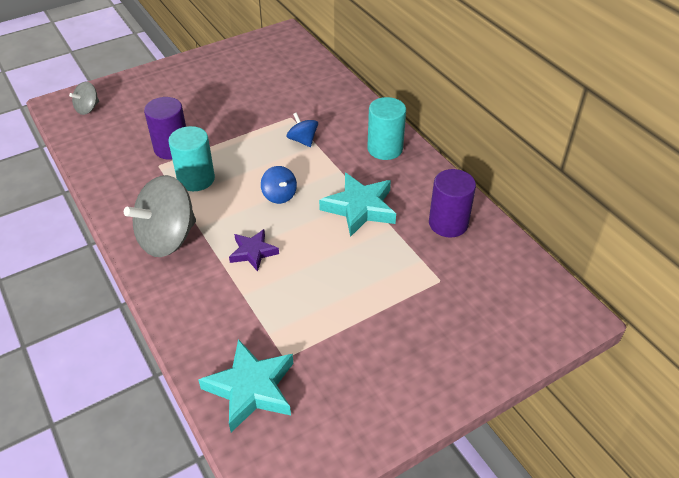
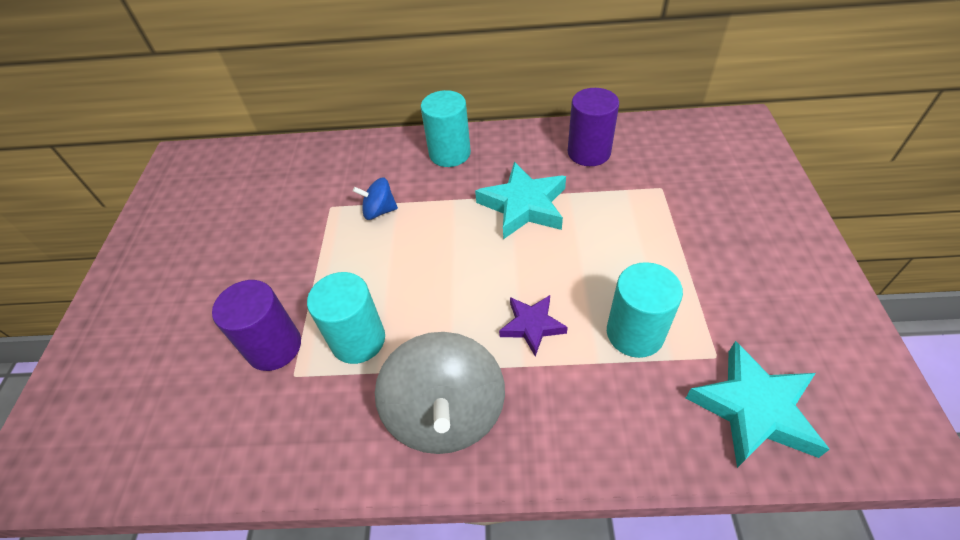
camera: 55 degrees left, 5 degrees up
(88, 108) = (79, 430): grey spinning top -> none
(278, 307) = (635, 333): none -> turquoise cylinder
(279, 195) = (453, 265): blue spinning top -> none

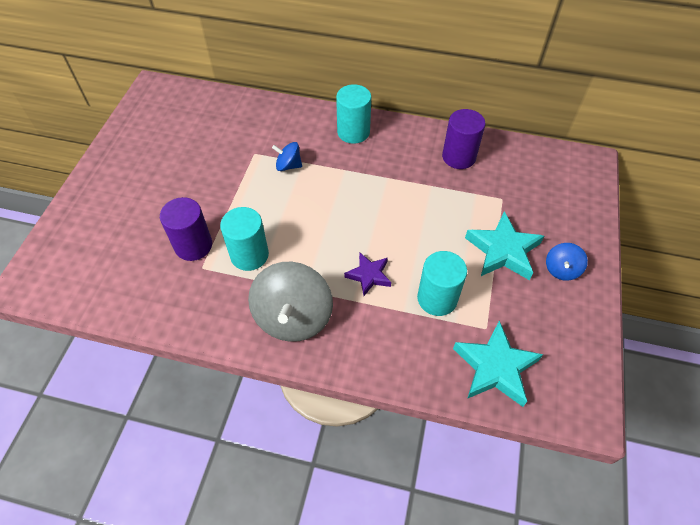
camera: 10 degrees right, 5 degrees up
(523, 206) = (394, 187): turquoise star -> turquoise star (503, 251)
(774, 254) = (561, 269): none -> blue spinning top

